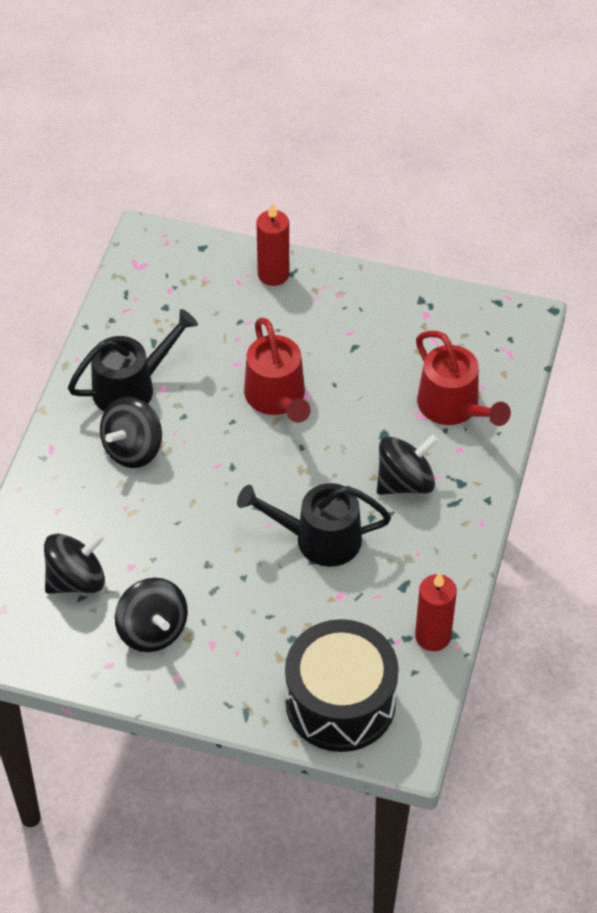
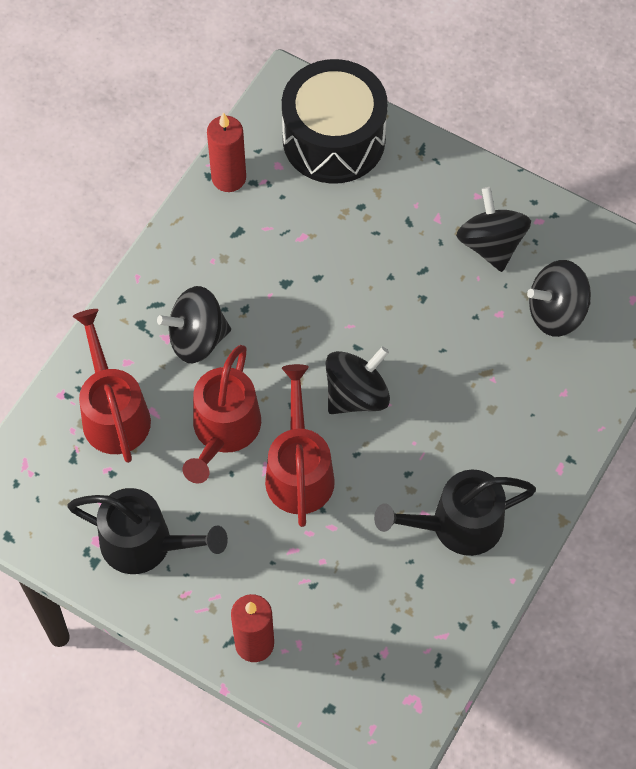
camera: 165 degrees left, 10 degrees up
(133, 449) = (471, 446): black spinning top -> black spinning top (356, 395)
(318, 538) = (305, 298): black watering can -> black watering can (146, 544)
(353, 413) = (223, 431): none -> red watering can

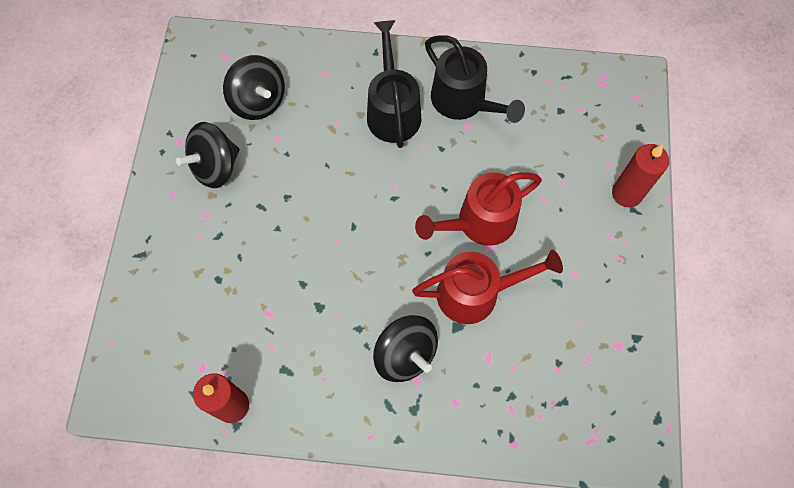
camera: 115 degrees left, 5 degrees up
(113, 412) = (506, 390): red watering can -> none
(146, 544) = (600, 305): black watering can -> black watering can (392, 110)
(334, 139) = (155, 331): black drum -> none
(356, 395) = (395, 209): black spinning top -> none

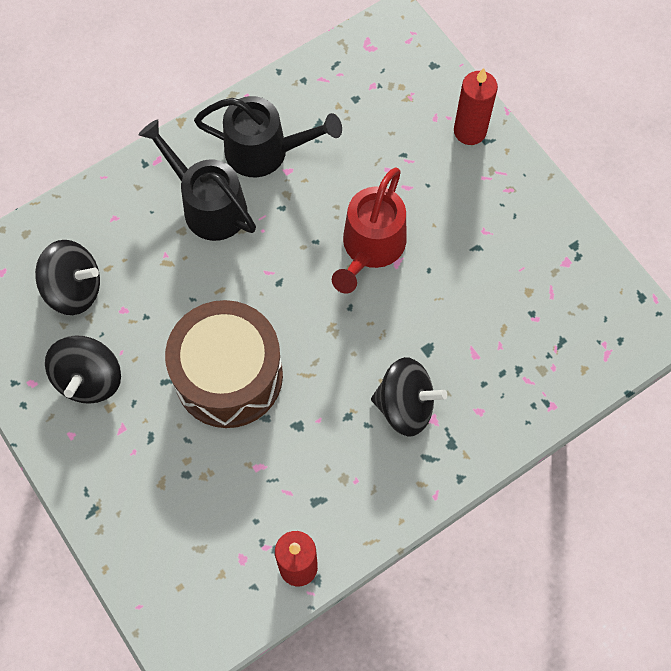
camera: 40 degrees left, 0 degrees up
(304, 235) = (228, 375): none -> brown drum
(477, 293) = (419, 308): red watering can -> none

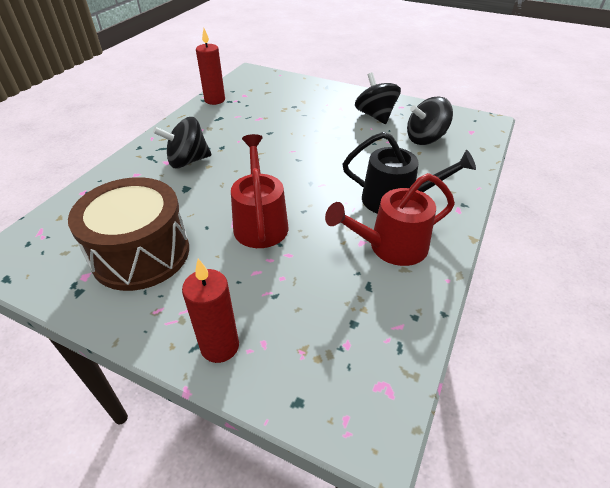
camera: 150 degrees right, 25 degrees down
(228, 375) = (304, 139): brown drum -> brown drum (141, 253)
(266, 151) = (390, 247): black watering can -> red watering can

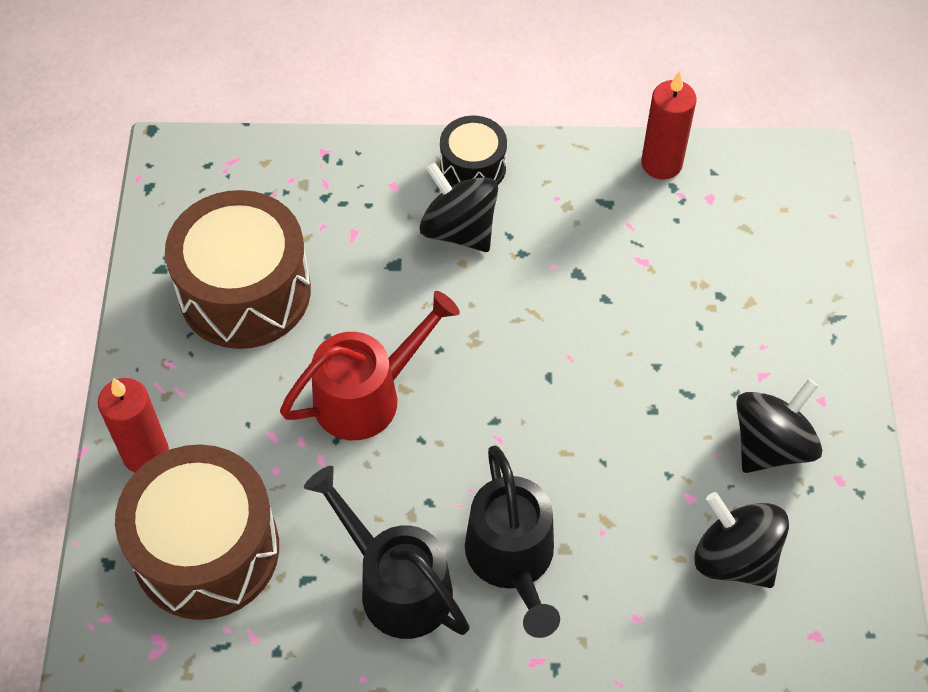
camera: 65 degrees right, 15 degrees up
(156, 146) = (473, 167): none -> black drum
(320, 332) = (206, 550): none -> brown drum
(390, 247) = (396, 584): red watering can -> black watering can

